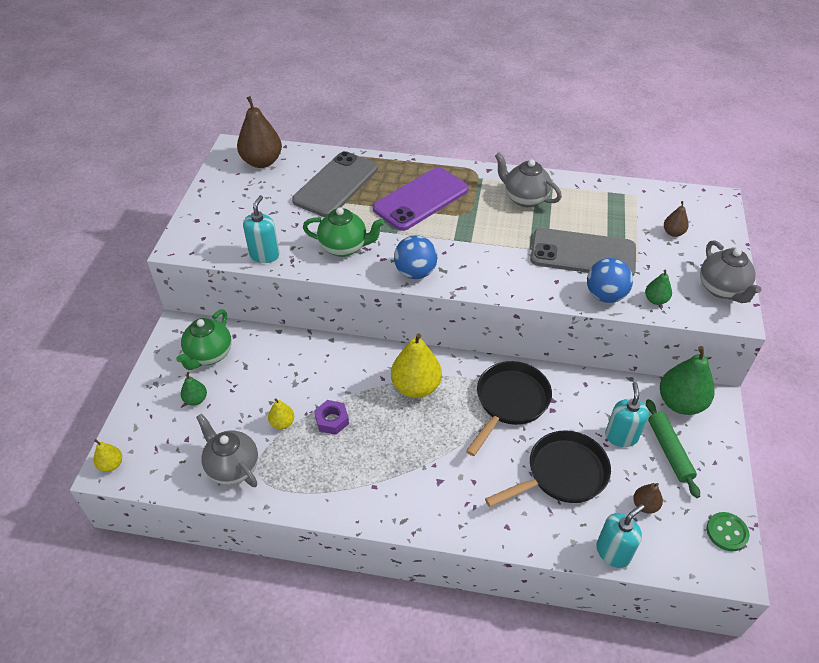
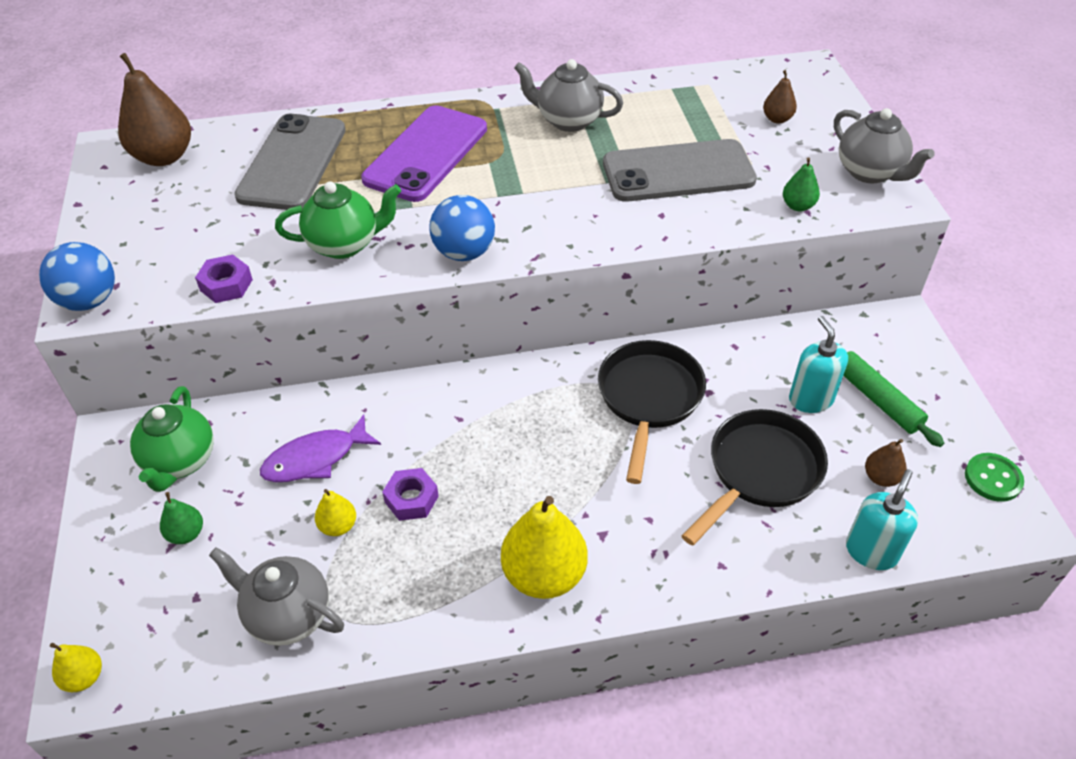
camera: 20 degrees left, 0 degrees up
(264, 255) = (226, 285): turquoise soap dispenser -> purple nut
(286, 377) = (315, 458): none -> purple fish
(416, 387) = (512, 416): yellow pear -> yellow pear (544, 575)
(605, 295) = (733, 217): blue ball -> blue ball (89, 301)
(680, 403) = (862, 335): green pear -> none

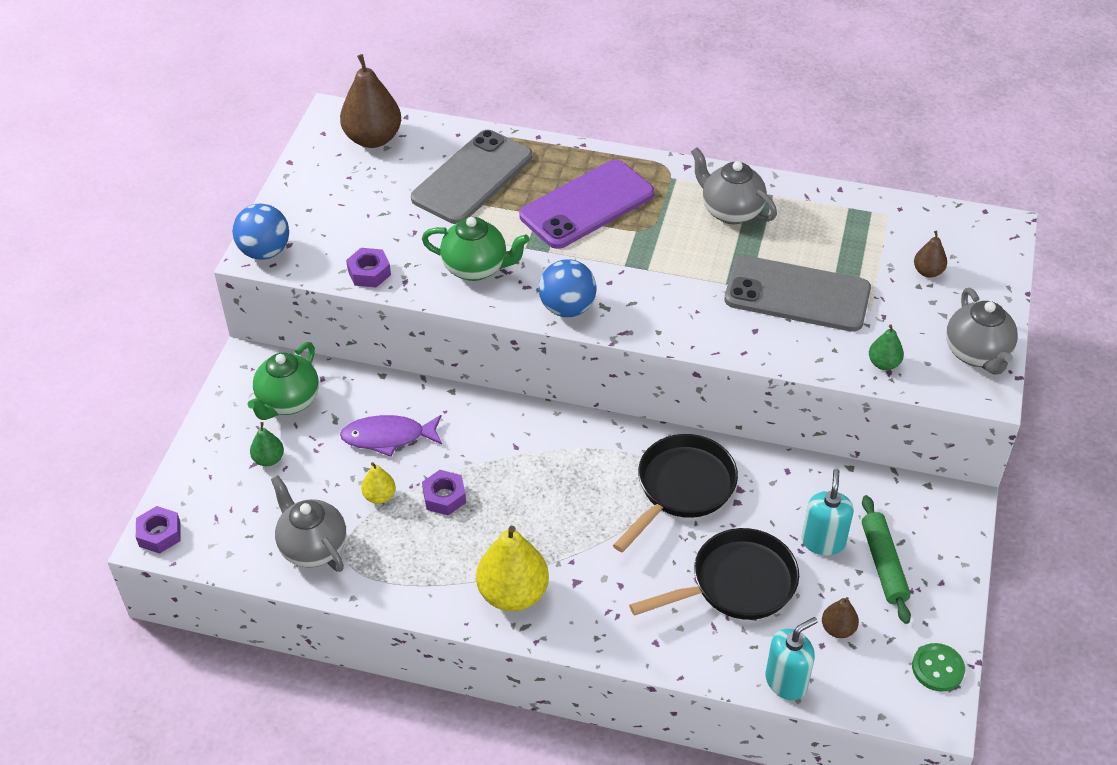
camera: 25 degrees right, 0 degrees up
(84, 677) = (159, 534): yellow pear -> purple nut

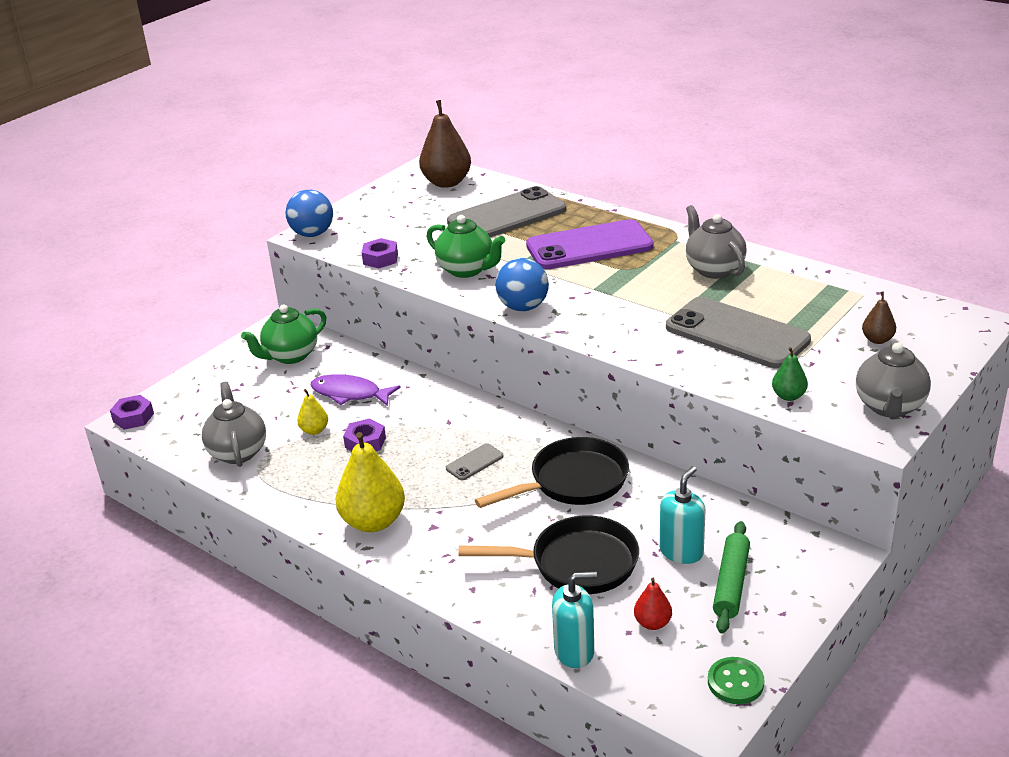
camera: 25 degrees right, 15 degrees down
(269, 459) = (248, 388): green pear -> none
(572, 491) = (474, 462): none -> grey phone
(838, 629) = (652, 623): brown pear -> red pear

